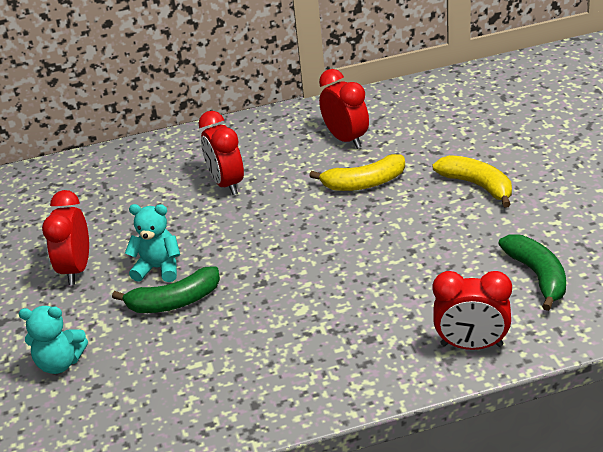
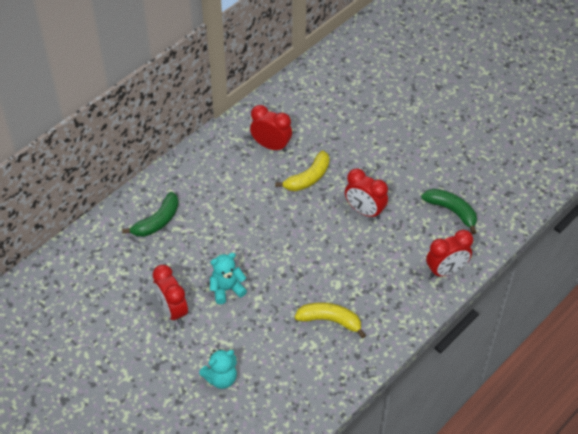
camera: 35 degrees left, 15 degrees up
(174, 302) = (257, 309): green banana -> green banana (157, 221)
(226, 184) = (219, 209): red clock -> red clock (364, 211)
(477, 185) = (378, 157): yellow banana -> yellow banana (330, 320)

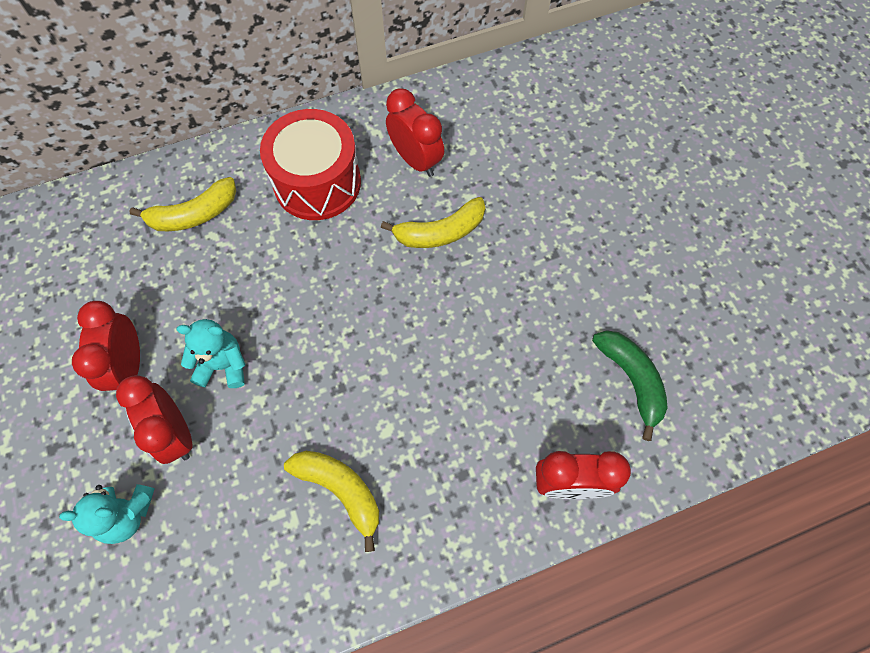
camera: 25 degrees right, 15 degrees up
(157, 221) = (194, 215): green banana -> yellow banana
(220, 178) = (317, 182): none -> red drum
(364, 211) = (495, 322): red clock -> red clock (175, 433)

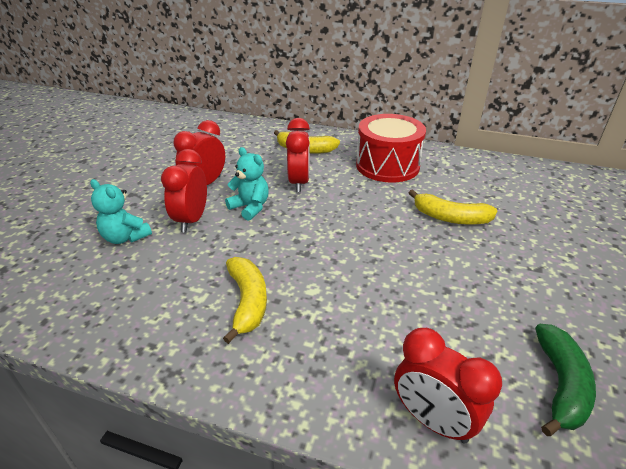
camera: 40 degrees right, 30 degrees down
(415, 160) = (462, 182): red clock -> red clock (299, 183)

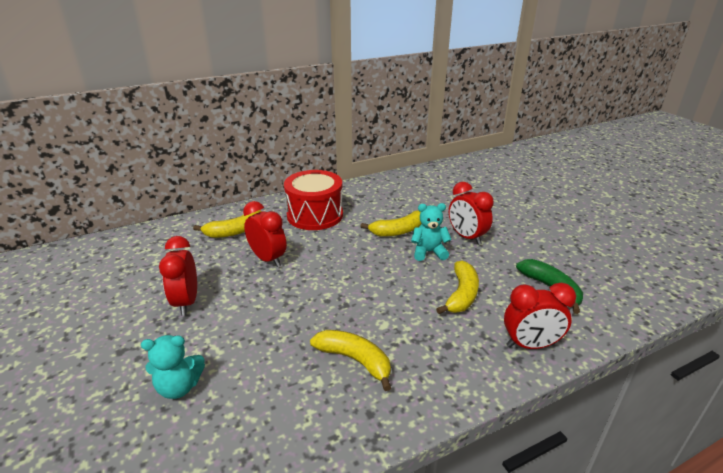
camera: 45 degrees left, 5 degrees down
(192, 220) = (221, 336): red clock -> red clock (466, 237)
(250, 207) = (257, 298): turquoise teddy bear -> turquoise teddy bear (429, 252)
(429, 315) = (462, 295): none -> yellow banana

